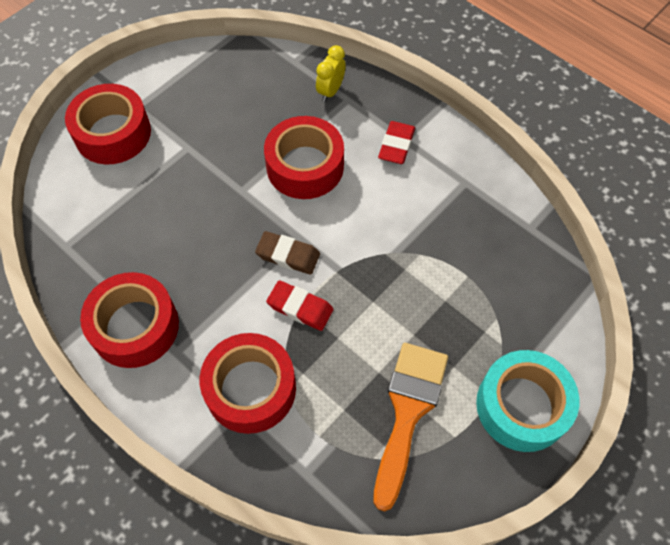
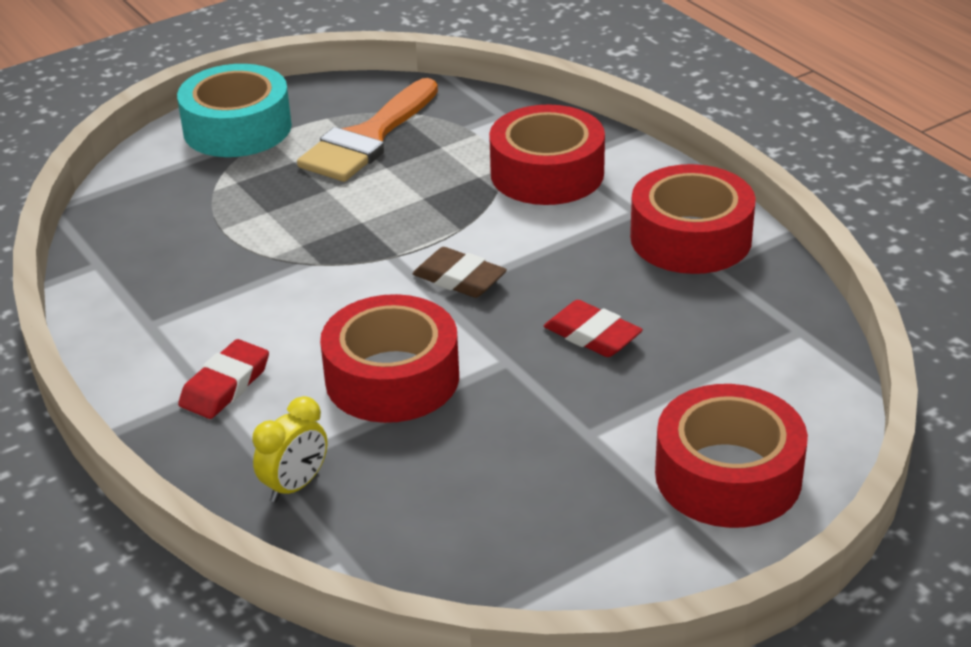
camera: 165 degrees left, 25 degrees down
(300, 307) = (461, 228): red eraser -> red eraser (592, 335)

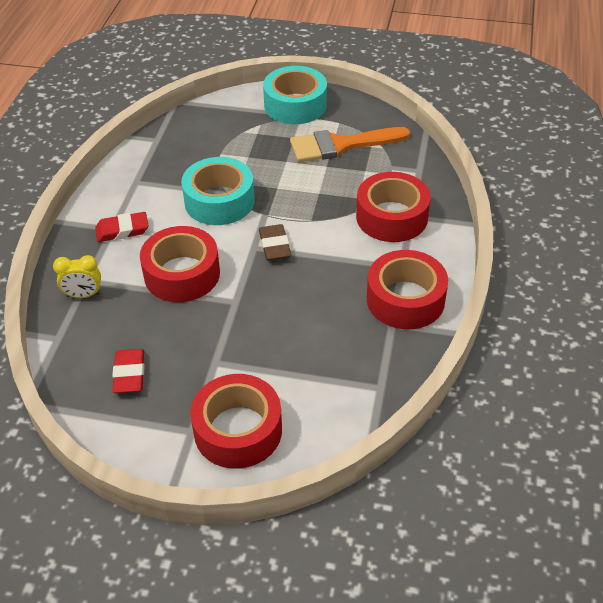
camera: 45 degrees right, 10 degrees up
(308, 277) = (219, 201): none -> turquoise tape
(592, 335) = (286, 316): red eraser -> red eraser (129, 374)

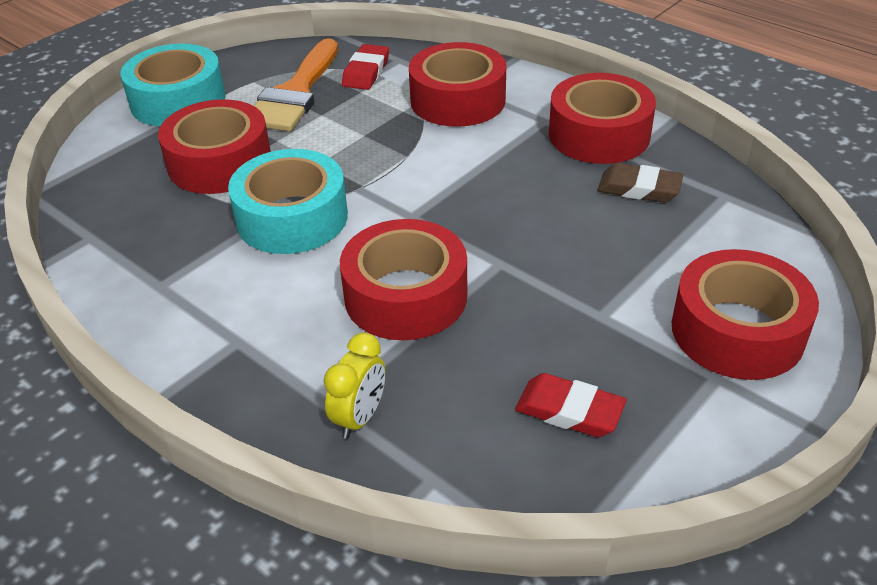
camera: 60 degrees left, 5 degrees down
(122, 230) = (254, 331): red eraser -> red eraser (366, 72)
(249, 150) = (220, 163): none -> red tape
(274, 245) = (425, 198): brown eraser -> brown eraser (639, 188)

